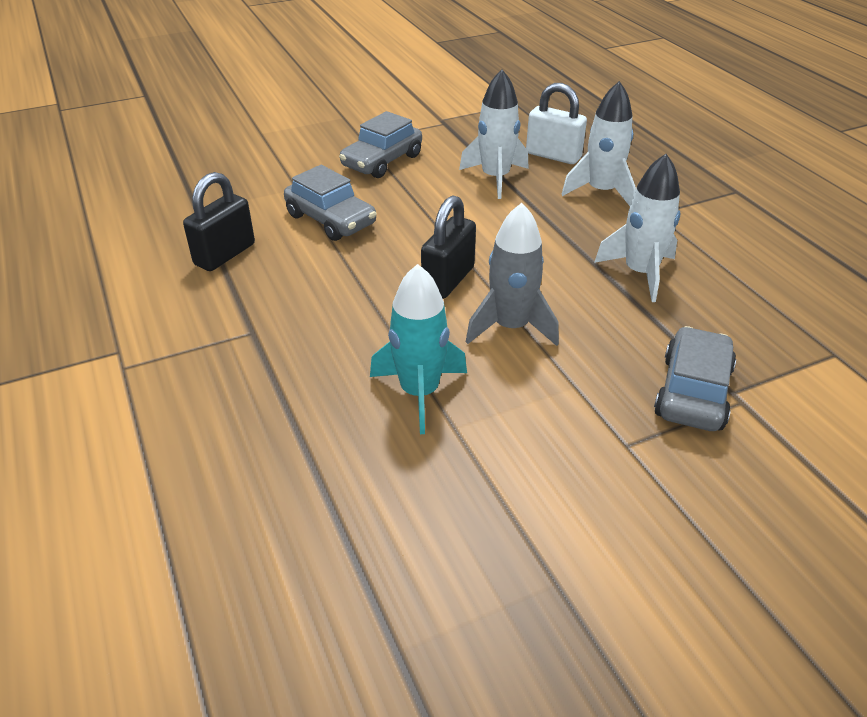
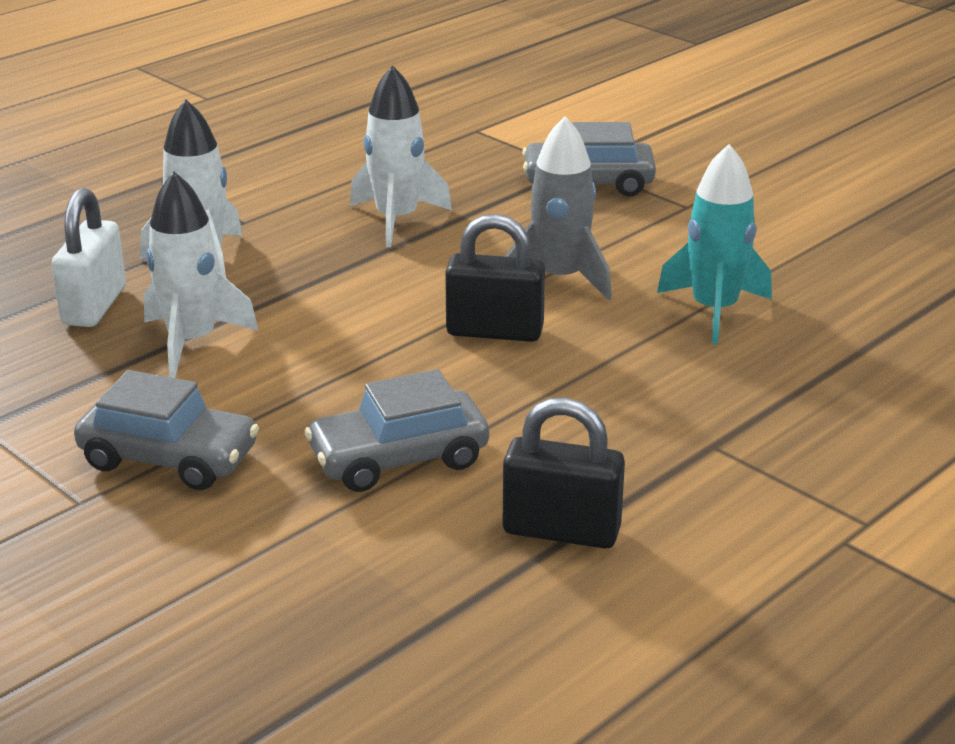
camera: 110 degrees left, 10 degrees down
(331, 220) = (398, 459): grey car -> grey car turned 135 degrees counterclockwise

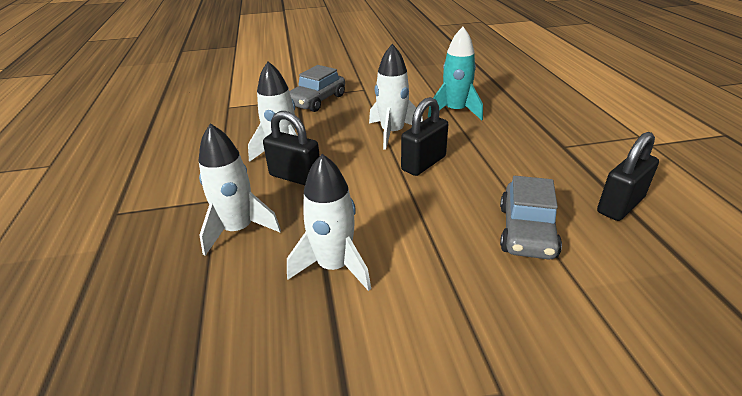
camera: 55 degrees left, 5 degrees up
(94, 306) = (239, 297): white padlock -> none
(169, 458) = (471, 324): grey car -> none
(349, 250) = (295, 177): none -> black padlock
(560, 278) = (392, 133): grey rocket -> white rocket

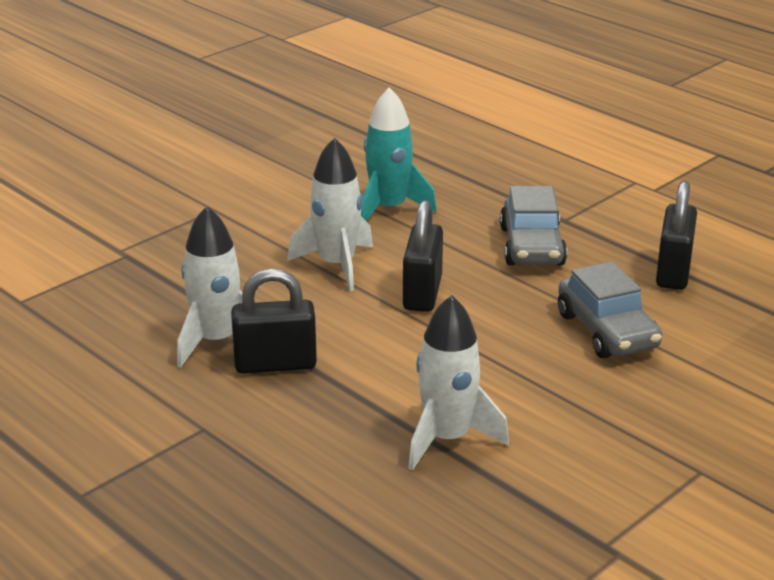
camera: 35 degrees left, 5 degrees down
(238, 230) = (285, 448): white rocket -> none
(317, 100) = (161, 248): grey car -> grey car (532, 246)

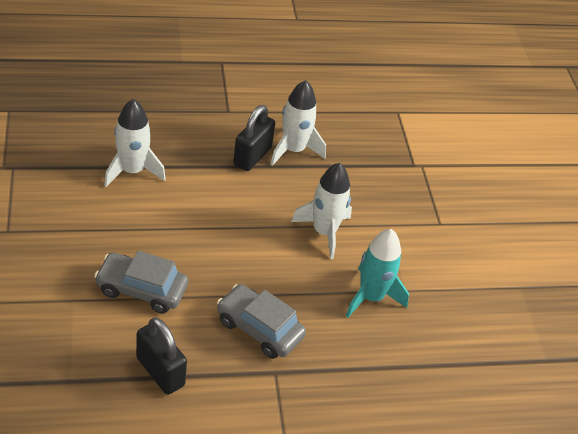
camera: 120 degrees right, 15 degrees up
(422, 293) = (259, 245): black padlock -> none

